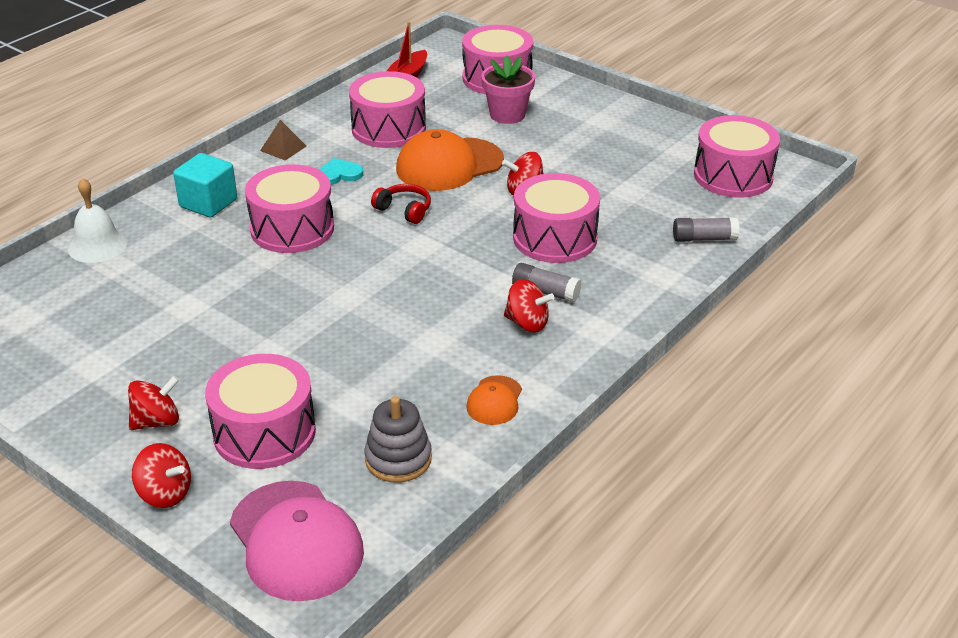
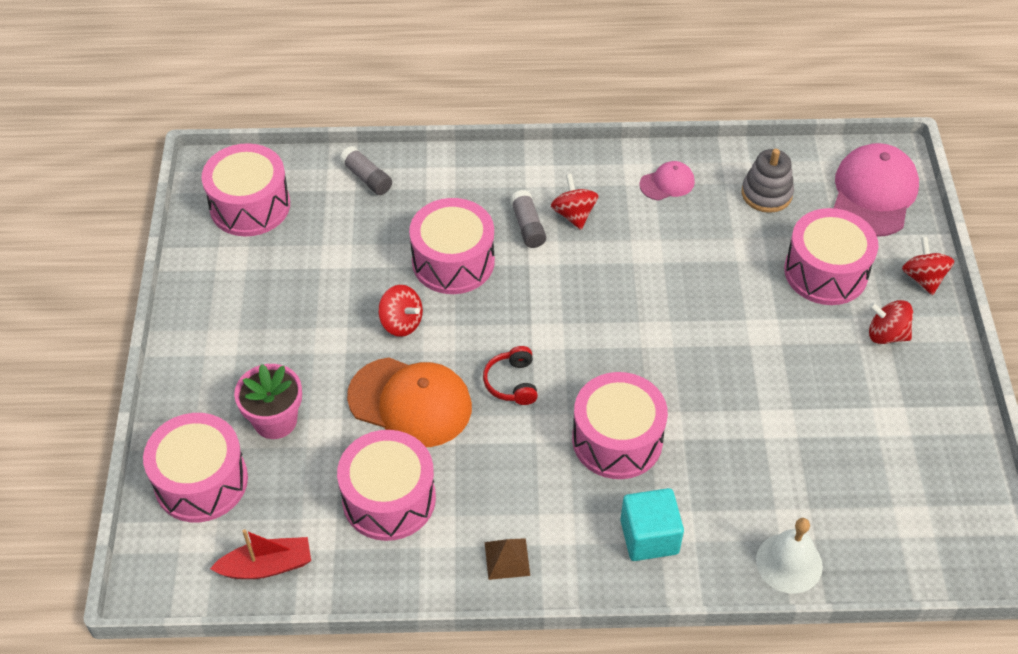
camera: 130 degrees left, 15 degrees up
(339, 174) = (506, 474): turquoise heart -> none
(494, 401) = (667, 183): orange cap -> pink cap

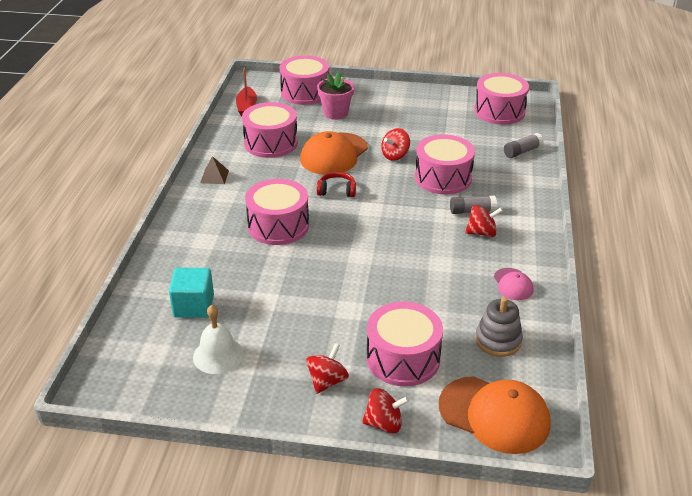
camera: 100 degrees right, 15 degrees down
(649, 537) = (202, 228): turquoise cube -> turquoise cube (194, 306)
(789, 563) = (154, 283): white bell -> white bell (218, 355)
(873, 194) = (494, 415): pink cap -> orange cap

